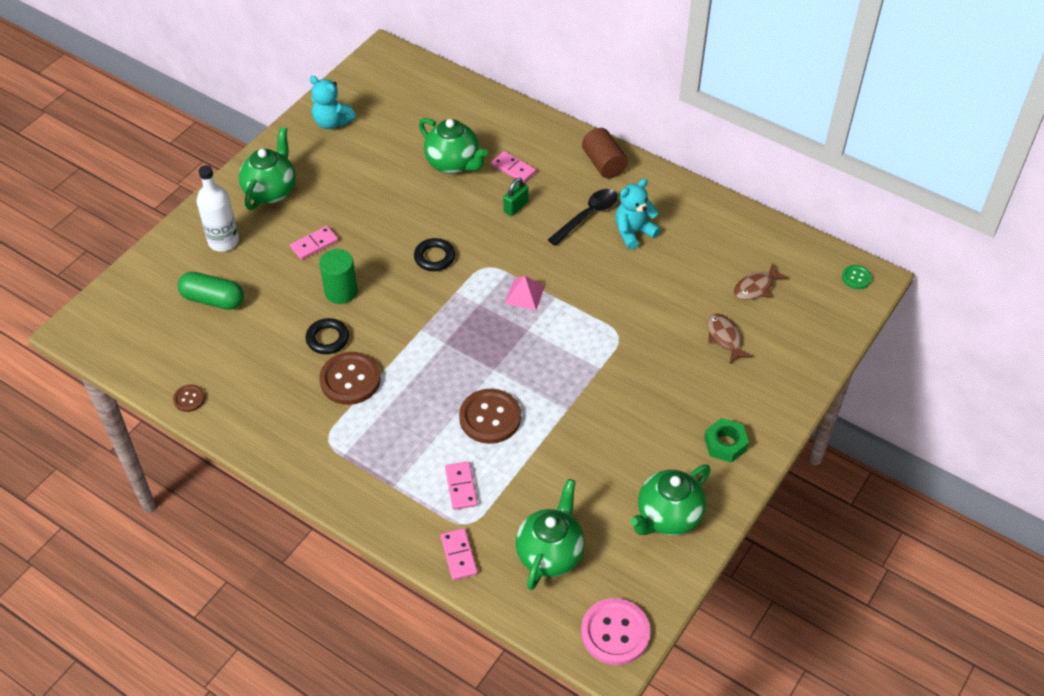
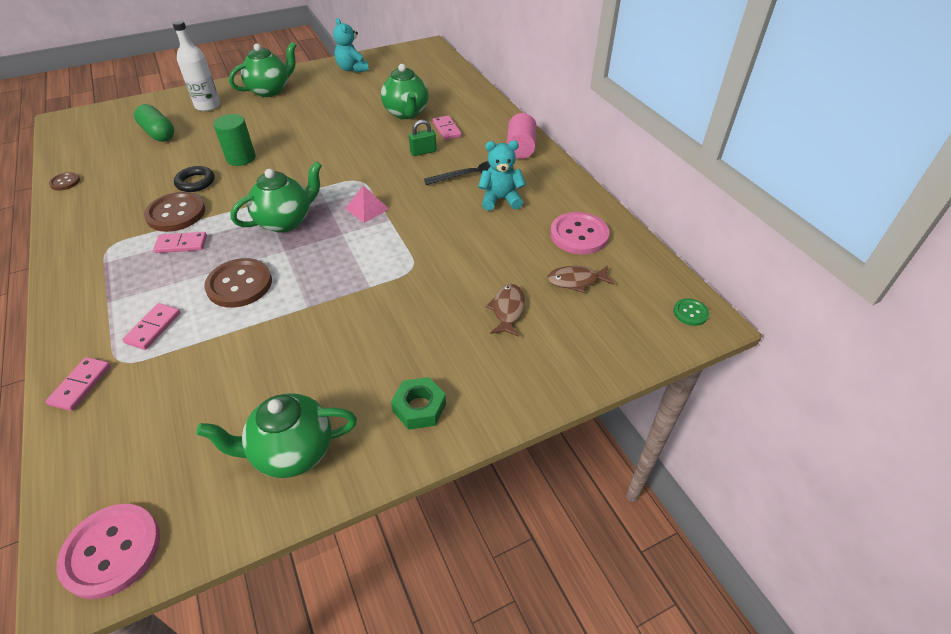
camera: 30 degrees right, 5 degrees down
(314, 244) = (259, 126): pink domino -> pink domino (181, 244)
(434, 257) = (328, 161): black ring -> none
(550, 554) = (151, 427): green teapot -> green teapot (286, 221)
(603, 164) = (520, 148): brown cylinder -> pink cylinder
(726, 241) = (579, 235): none -> pink button

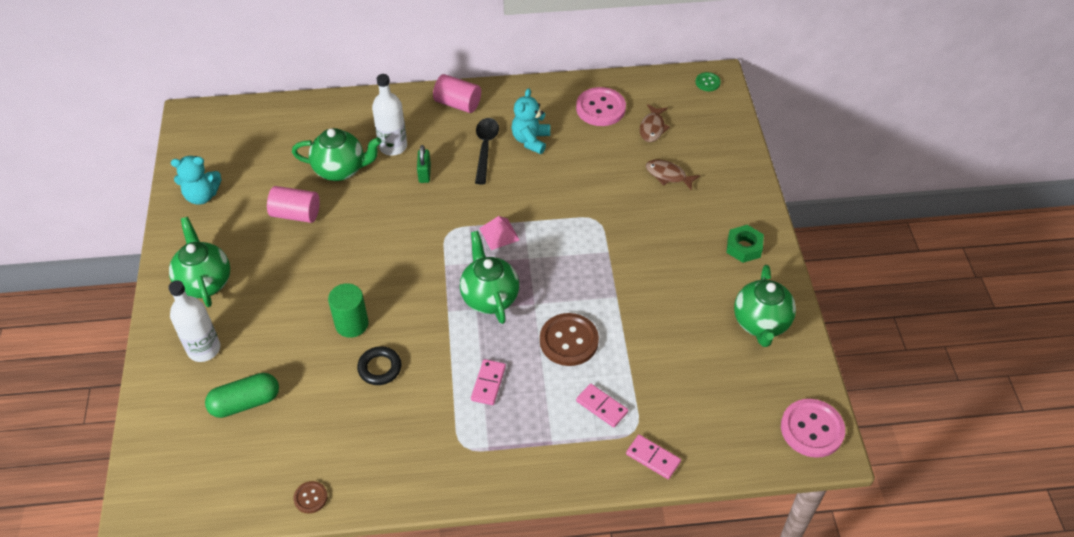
camera: 70 degrees left, 5 degrees up
(176, 213) = (432, 387): brown button -> none
(350, 107) = (296, 214): none -> pink cylinder
(446, 129) = (393, 146): pink domino -> white bottle

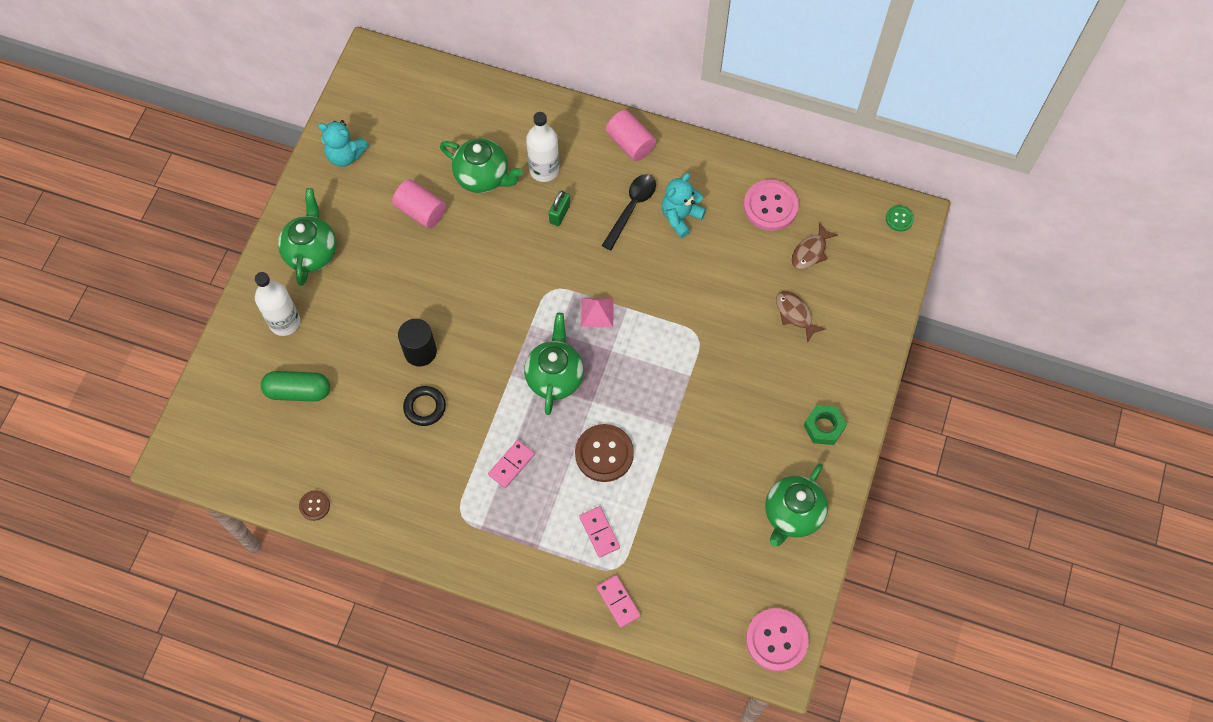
camera: 25 degrees right, 15 degrees up
(352, 324) = (420, 351): green cylinder -> black cylinder

